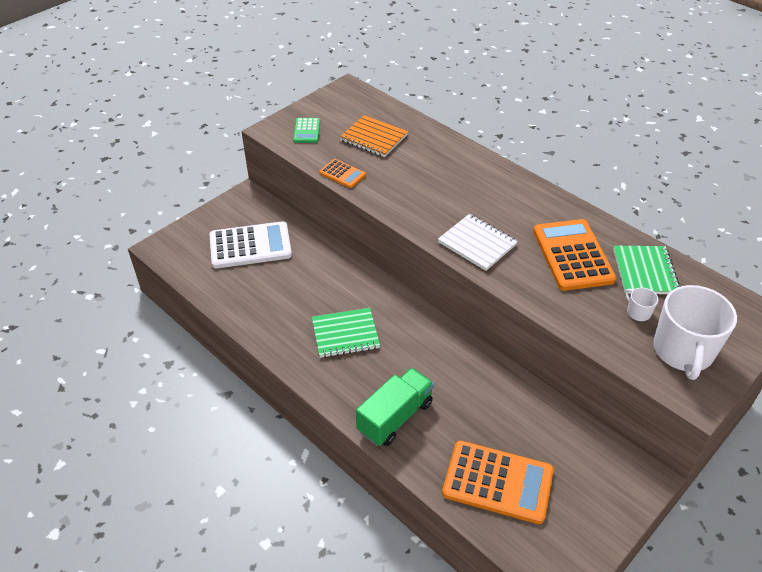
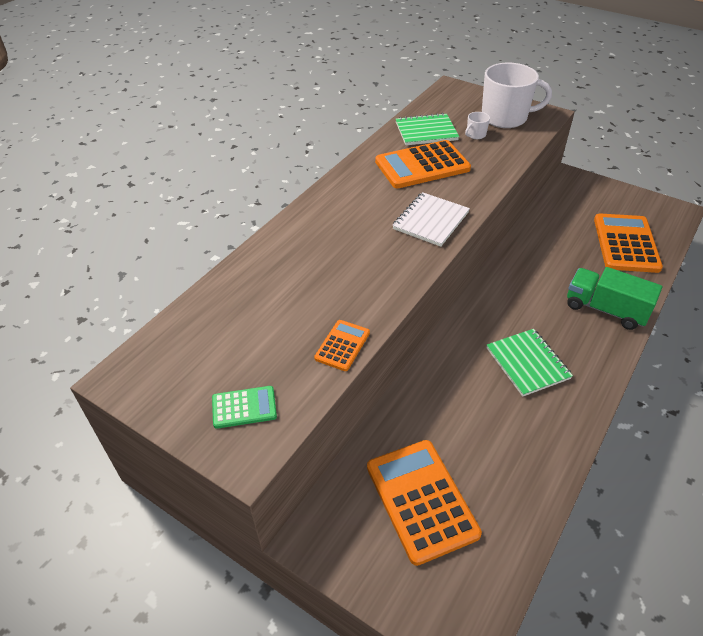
camera: 100 degrees left, 0 degrees up
(250, 246) = (421, 500): white calculator -> orange calculator
(374, 138) = (254, 326): orange notebook -> none

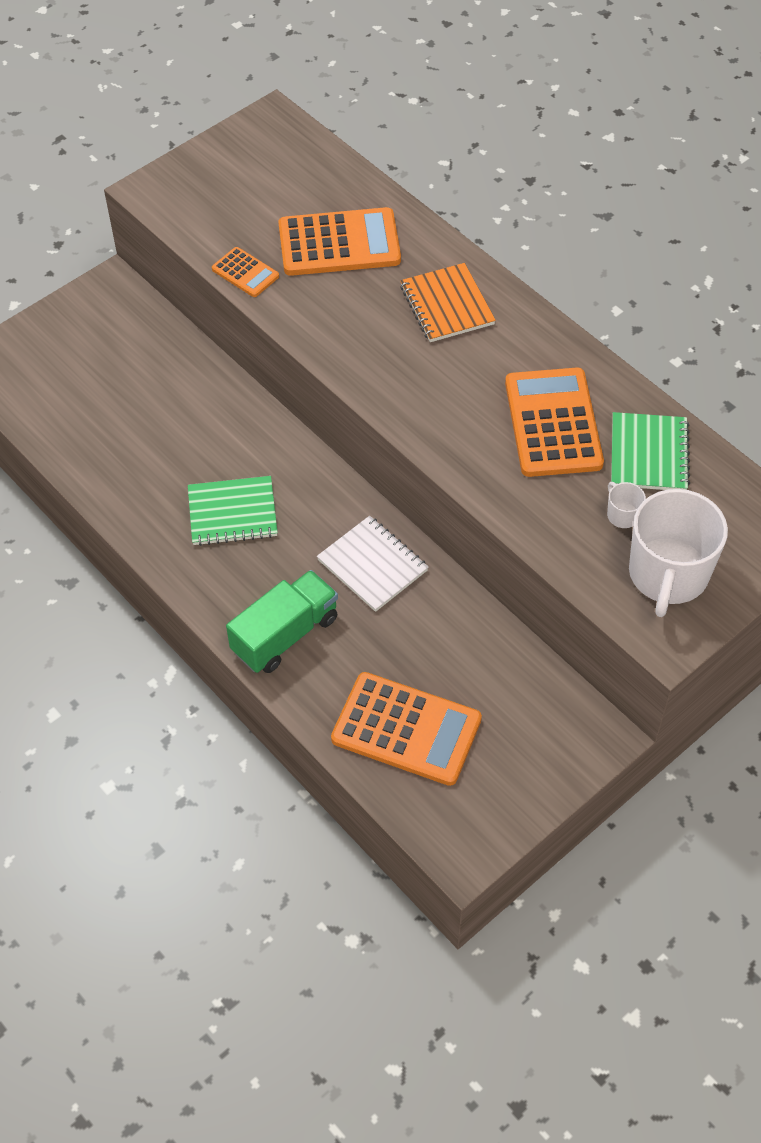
camera: 105 degrees right, 10 degrees up
(244, 407) = (201, 194): green calculator -> none
(337, 224) = (447, 305): none -> orange notebook
(421, 500) = (111, 368): orange calculator -> orange calculator (339, 243)
(431, 221) = (421, 397): white notebook -> white notebook (372, 565)

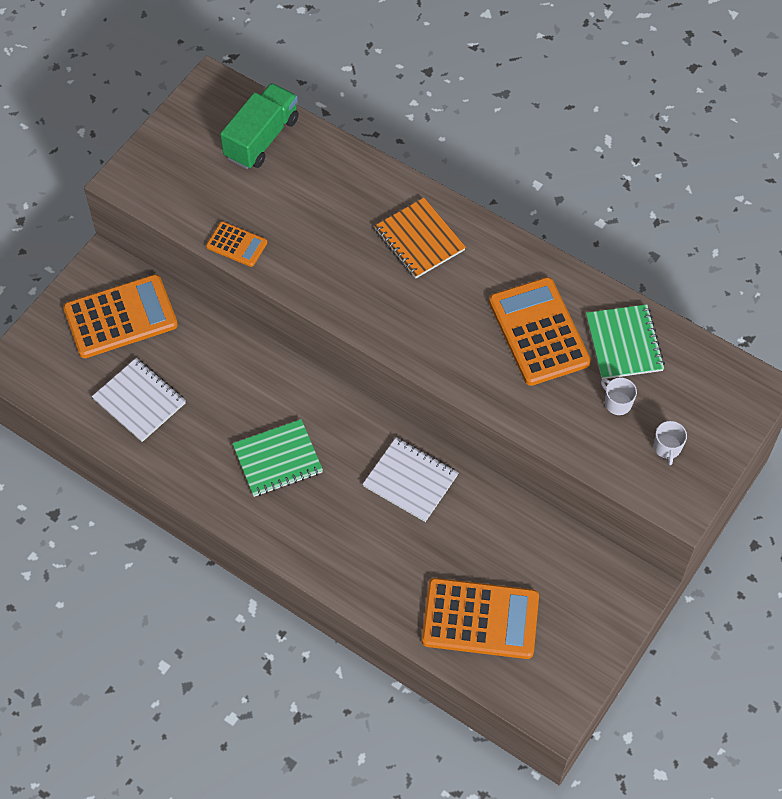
camera: 15 degrees left, 5 degrees up
(104, 424) = (139, 401): none -> white notebook
(285, 634) = (356, 559): green truck -> green truck (261, 138)
(339, 243) = (309, 199): orange calculator -> orange calculator (120, 317)
(668, 575) = (667, 448): white mug -> white mug, size x0.41

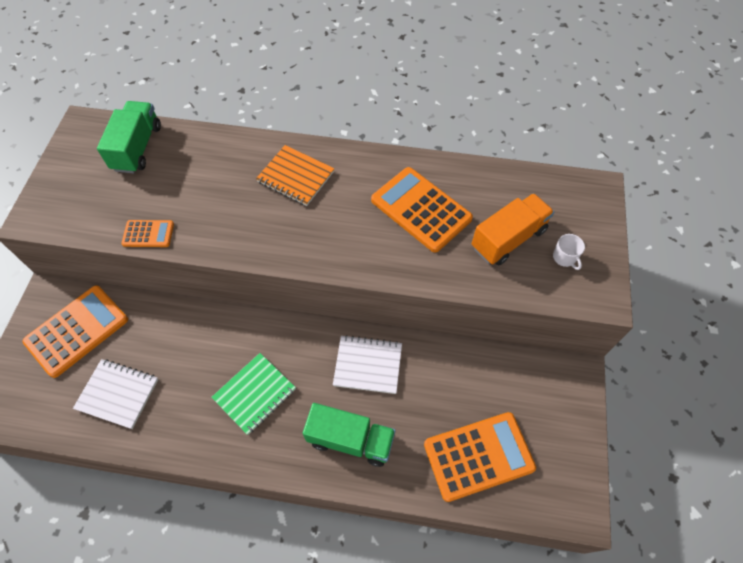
camera: 25 degrees left, 0 degrees up
(355, 546) = (350, 439): none -> green truck
(617, 403) = (508, 239): white mug -> orange truck
(624, 343) = (487, 193): green notebook -> none

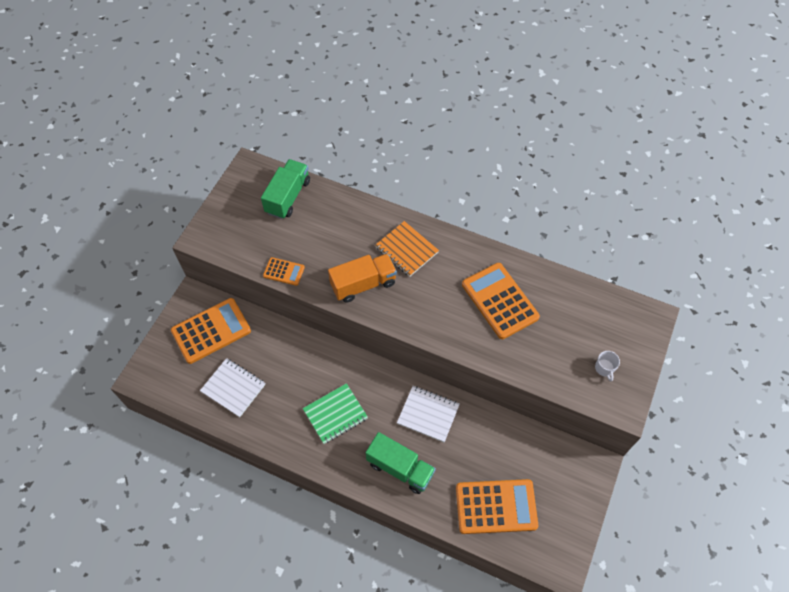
camera: 15 degrees right, 0 degrees up
(508, 239) = (563, 342): orange truck -> orange truck (363, 284)

